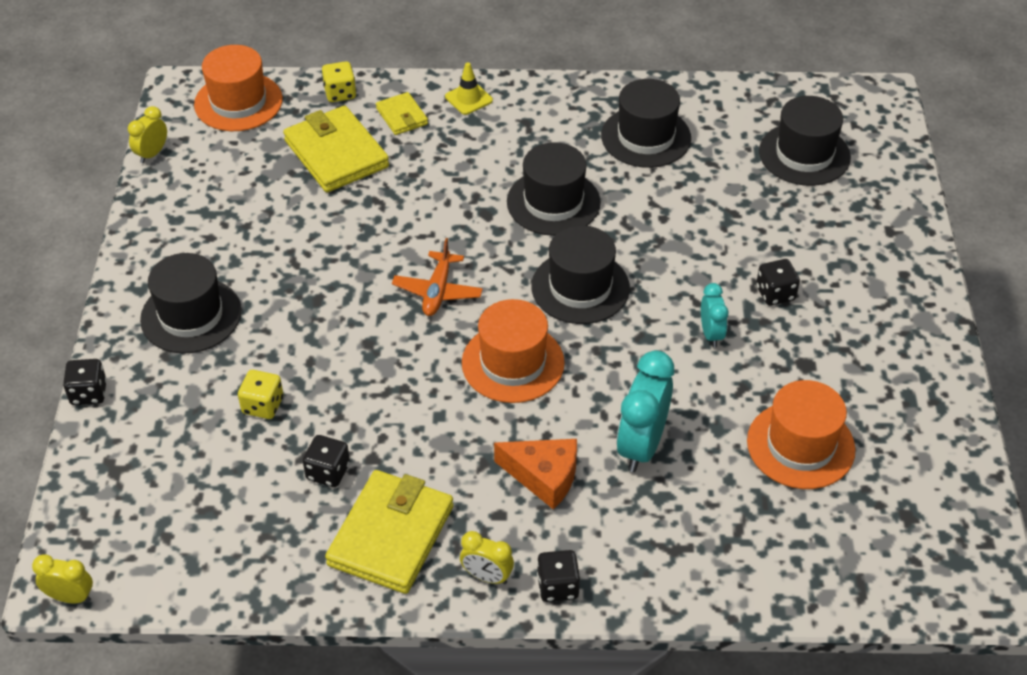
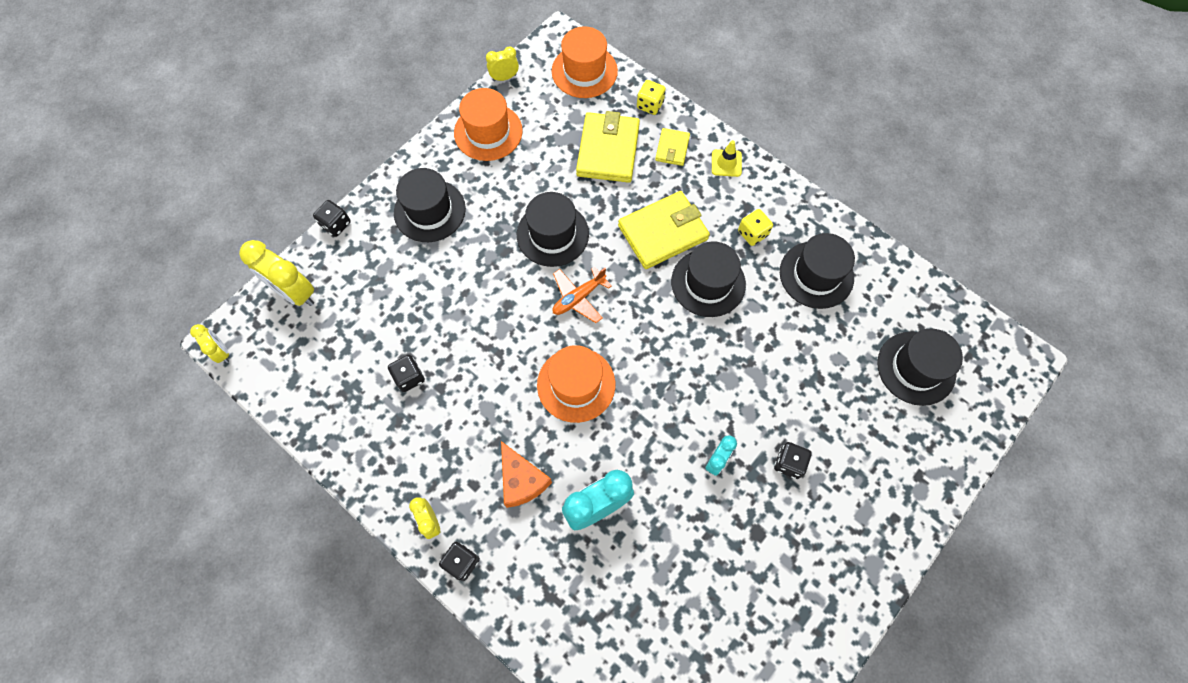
camera: 40 degrees right, 20 degrees up
(105, 484) = (295, 292): none -> yellow clock
(263, 405) = (414, 303): yellow dice -> yellow dice (752, 233)
(391, 535) = (405, 449): yellow wallet -> yellow wallet (663, 232)
(580, 287) = (666, 360): black hat -> black hat (552, 234)
(800, 445) = (696, 590): orange hat -> orange hat (488, 132)

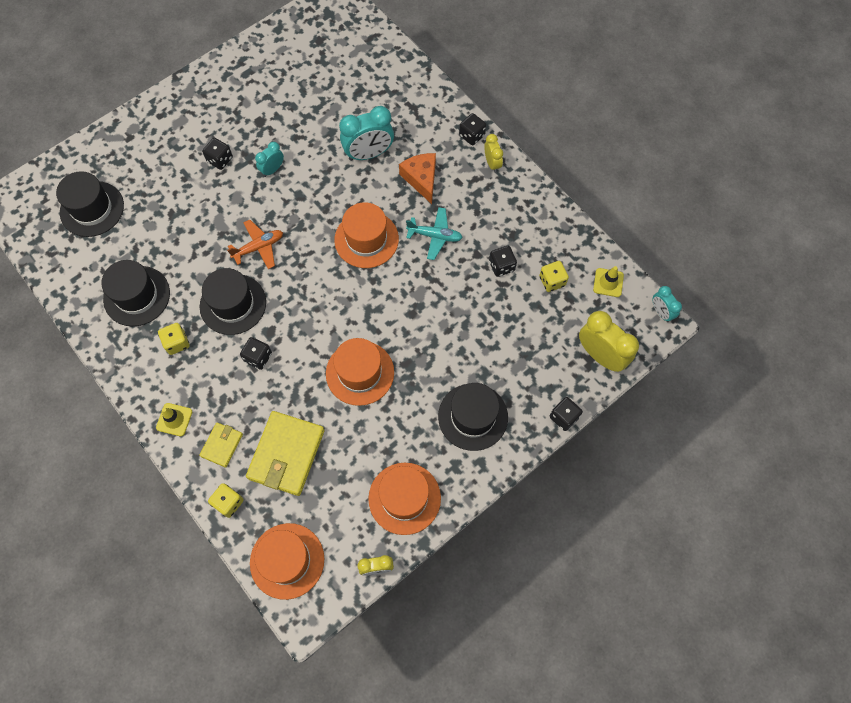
camera: 170 degrees left, 0 degrees up
(221, 352) = (661, 312): yellow clock -> turquoise clock
(281, 378) = (608, 282): none -> yellow traffic cone
(348, 368) = (552, 281): none -> yellow dice
(493, 403) = (435, 236): none -> turquoise plane
(552, 234) = (360, 373): black hat -> orange hat
(578, 297) = (349, 309): orange plane -> orange plane (259, 247)
(663, 232) = (258, 357): yellow wallet -> black dice

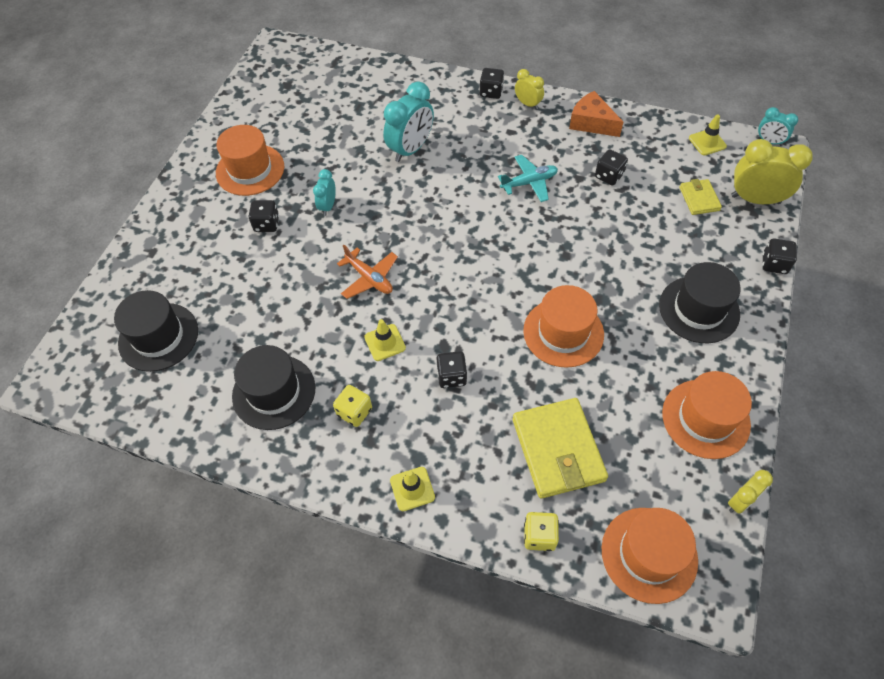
camera: 30 degrees left, 10 degrees down
(222, 445) = (484, 482): yellow wallet -> yellow wallet (699, 199)
(233, 304) = (385, 342): black hat -> yellow traffic cone
(259, 247) = (369, 278): orange plane -> orange plane turned 105 degrees clockwise
(366, 239) = (469, 217): orange hat -> orange hat (250, 170)
(421, 179) = (477, 145): orange cheese -> orange cheese (591, 123)
(552, 281) = (661, 165): yellow dice -> none

